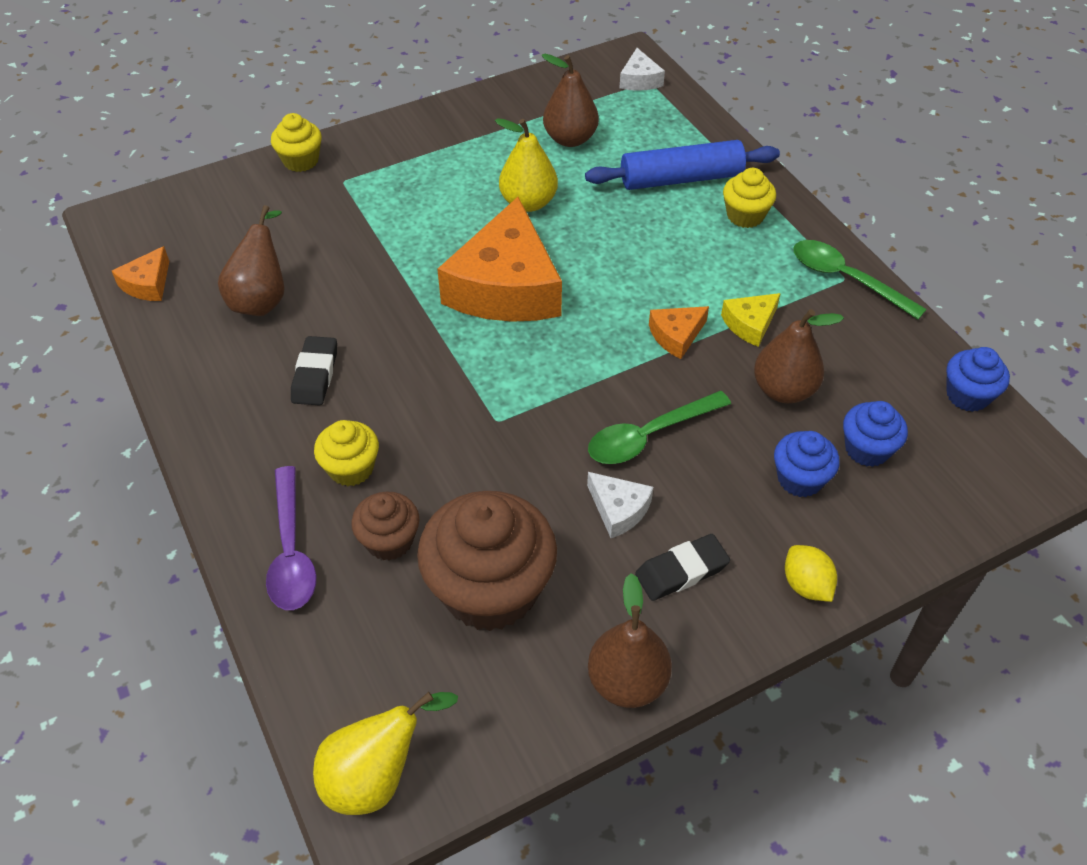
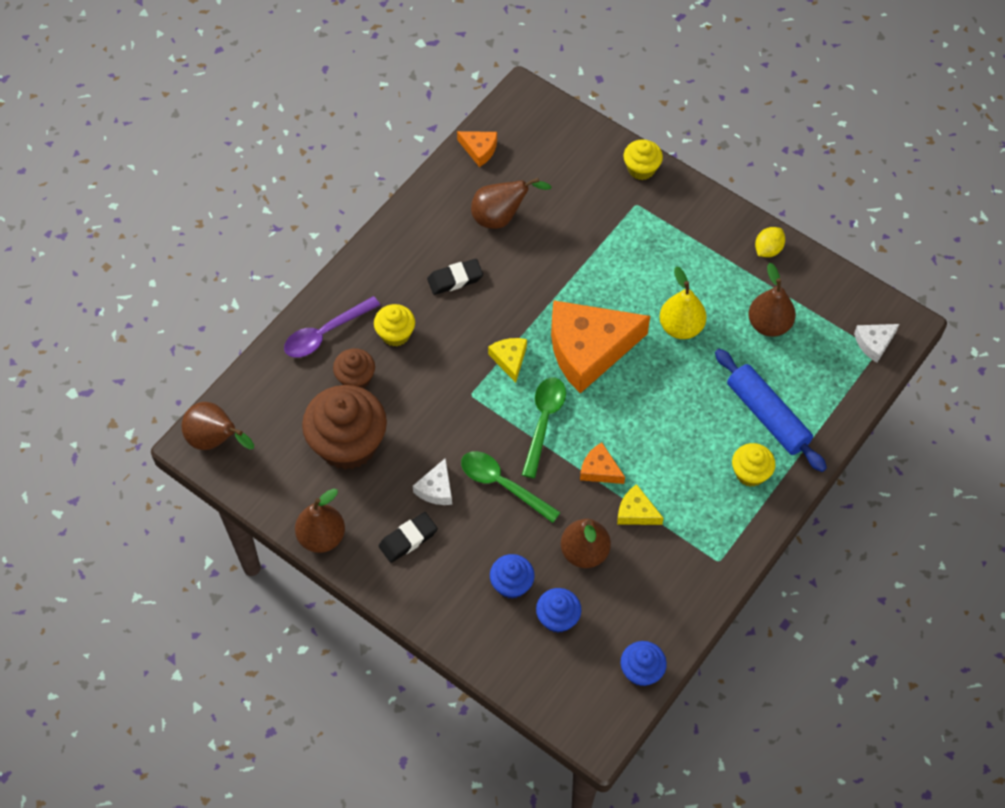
camera: 65 degrees right, 10 degrees up
(148, 284) = (479, 150): orange cheese -> orange cheese turned 150 degrees counterclockwise
(376, 776) = (215, 440): yellow pear -> brown pear
(471, 363) = (509, 359): none -> yellow cheese
(681, 571) = (408, 539): black eraser -> black eraser turned 75 degrees counterclockwise
(806, 585) = (431, 611): yellow lemon -> yellow lemon (768, 249)
(846, 279) = (718, 562): green spoon -> green spoon (543, 422)

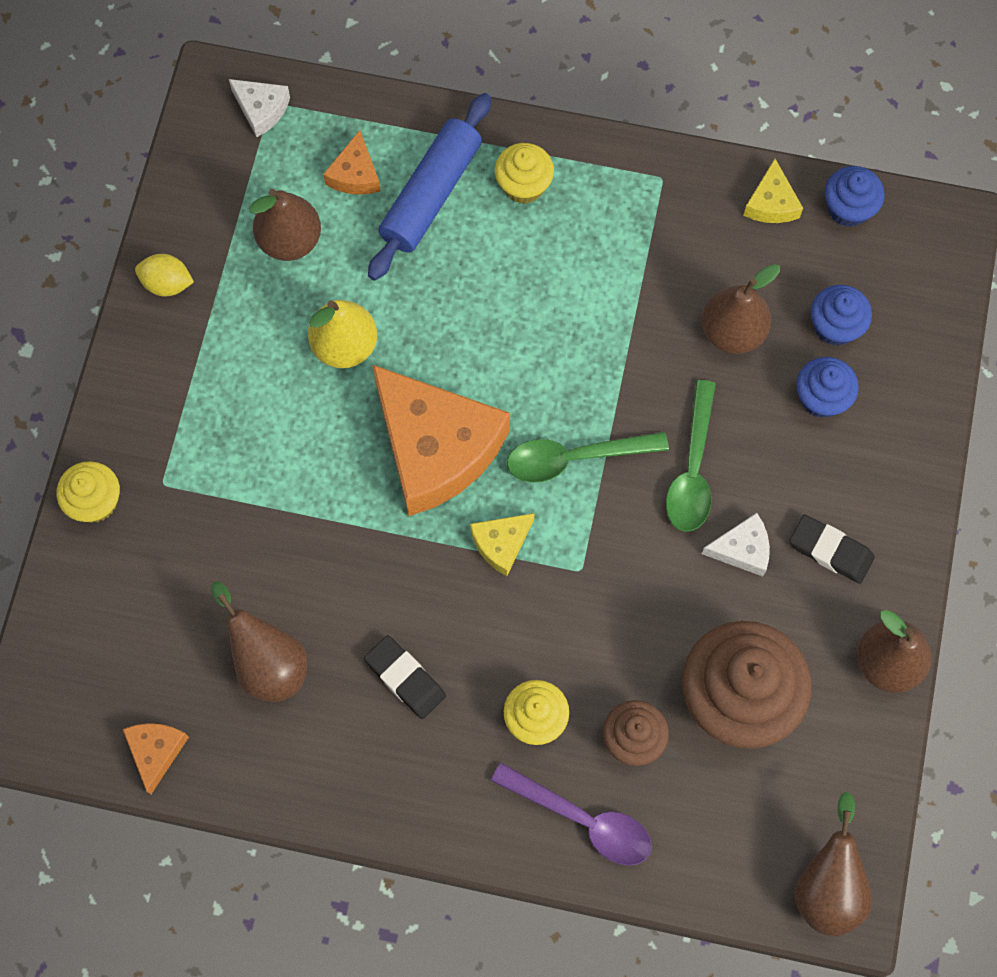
camera: 115 degrees left, 10 degrees up
(599, 470) = (609, 360): orange cheese -> orange cheese (355, 174)
(636, 512) = (646, 294): yellow cheese -> yellow cheese (771, 203)

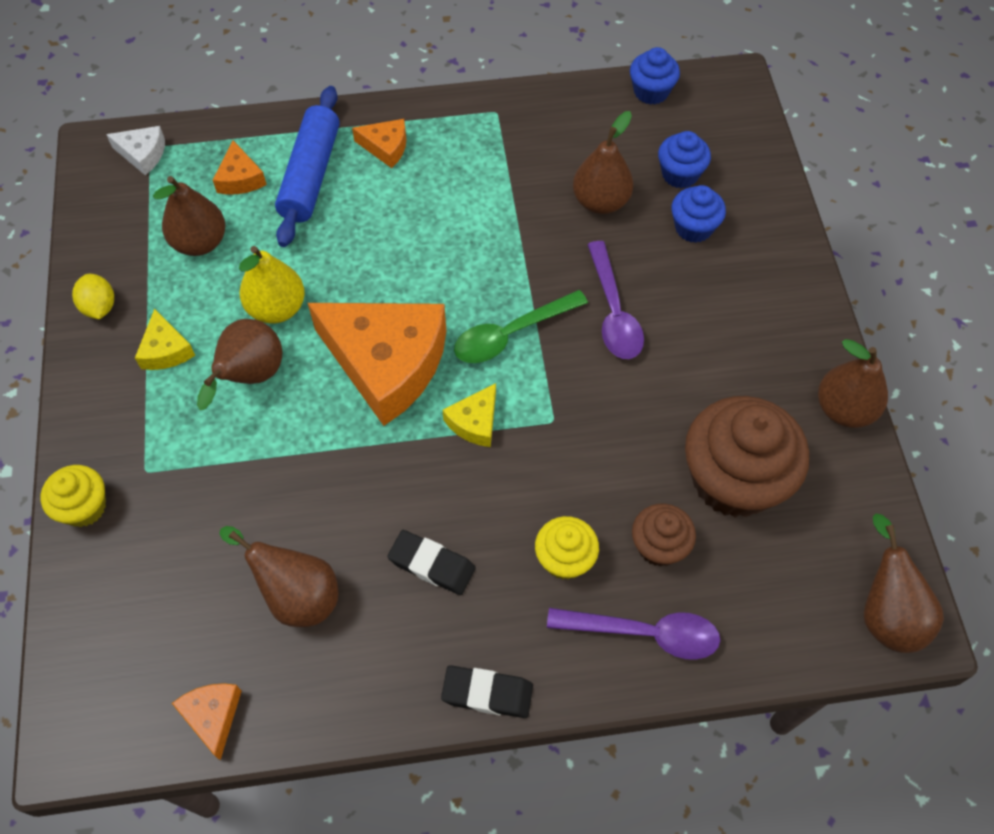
camera: 20 degrees left, 10 degrees down
(167, 284) = (99, 307): yellow lemon -> yellow lemon turned 75 degrees clockwise
(294, 415) = (250, 377): none -> brown pear
(523, 185) = (386, 147): yellow cupcake -> orange cheese
(692, 469) = (613, 312): green spoon -> purple spoon
(742, 549) = (682, 360): white cheese -> none
(771, 203) = (590, 104): yellow cheese -> yellow cheese (165, 350)
(830, 551) = (755, 338): black eraser -> black eraser (487, 693)

